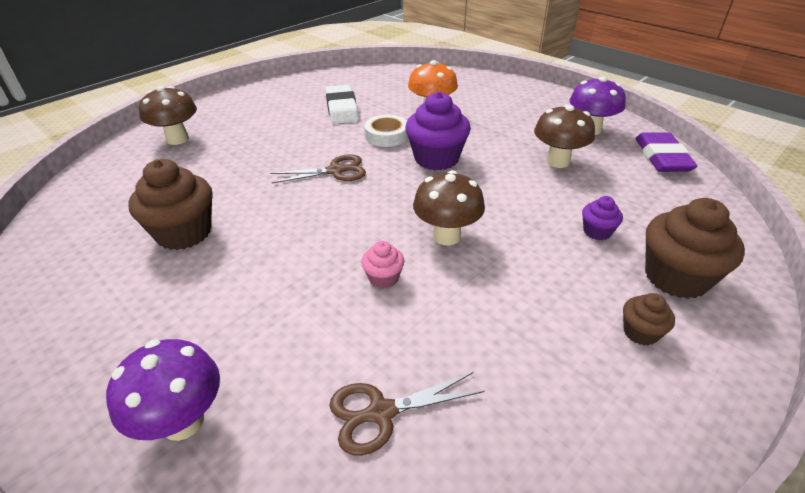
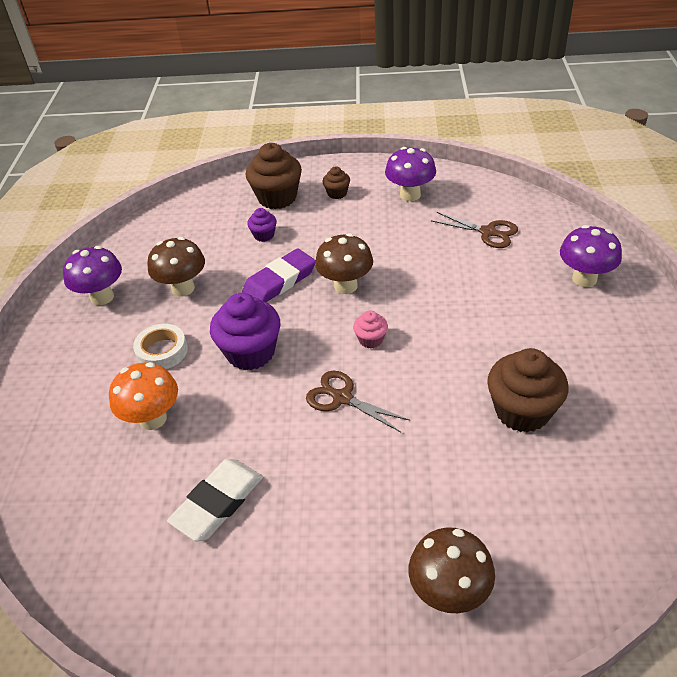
camera: 130 degrees left, 5 degrees up
(383, 278) = (417, 285): pink cupcake -> pink cupcake (371, 339)
(386, 136) = (243, 413): white tape -> white tape (162, 351)
(563, 404) = (410, 195): none -> purple mushroom
(662, 157) = (123, 246): purple eraser -> purple eraser (280, 281)

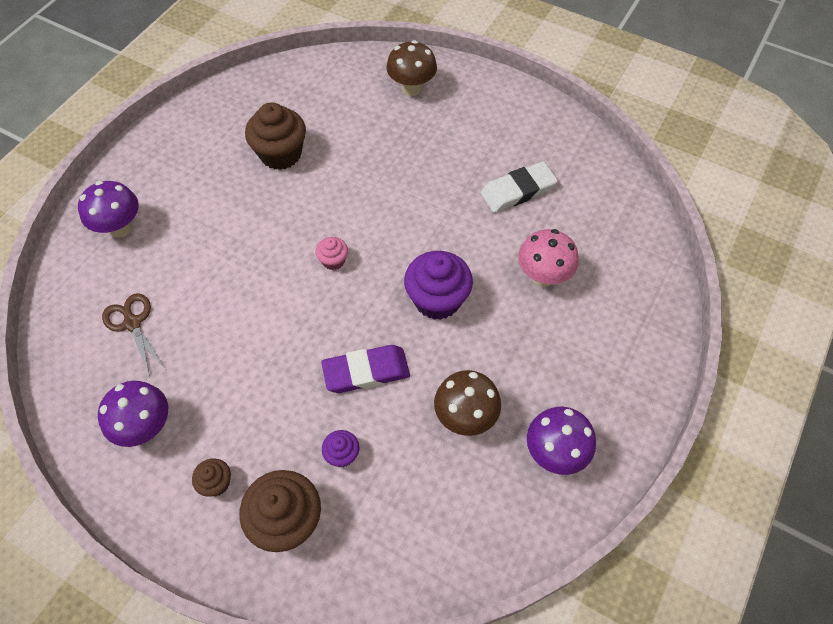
camera: 155 degrees left, 15 degrees up
(153, 419) = (543, 276): orange mushroom -> pink mushroom
(162, 351) = (514, 342): white tape -> none
(341, 398) = (391, 222): brown scissors -> none
(345, 286) = (311, 330): brown mushroom -> none

